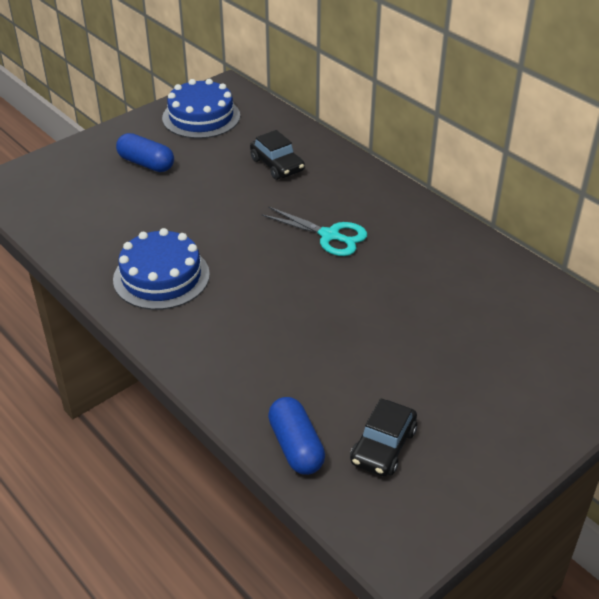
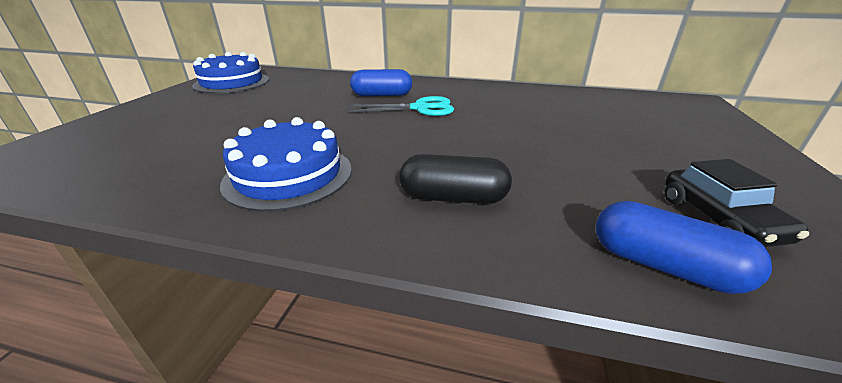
camera: 35 degrees left, 10 degrees down
(146, 163) = (197, 112): blue capsule -> blue capsule (382, 95)
(241, 346) = (453, 198): none -> black capsule
(277, 165) = (327, 89): black car -> none

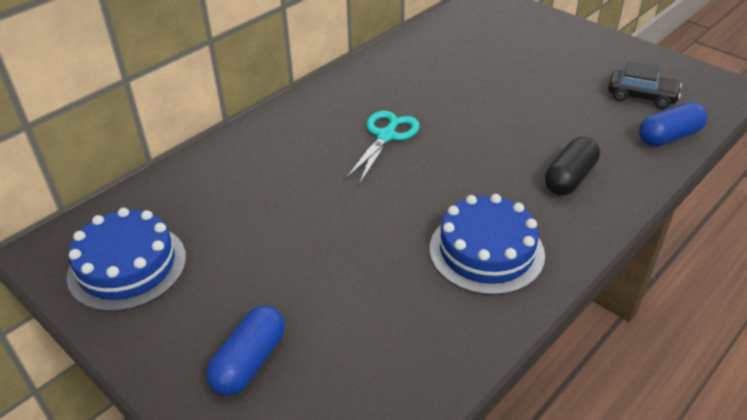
camera: 60 degrees left, 10 degrees up
(382, 95) = (320, 148): blue capsule -> blue capsule (249, 362)

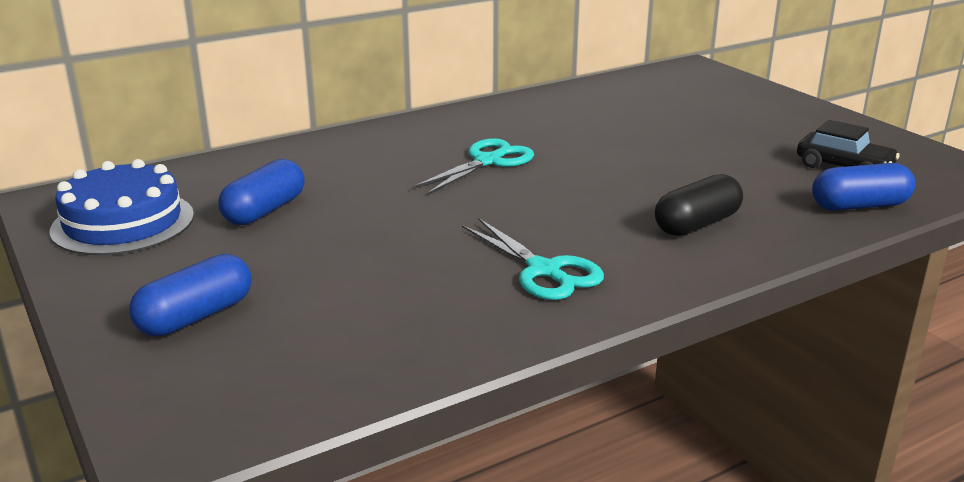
camera: 15 degrees right, 15 degrees down
(239, 228) = (265, 211): none -> blue capsule
(486, 251) = (544, 271): blue cake -> turquoise scissors

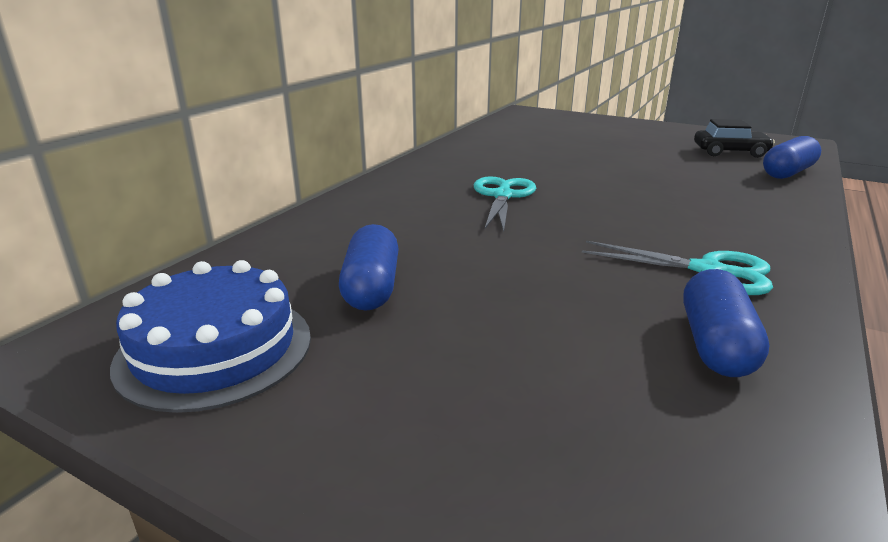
camera: 30 degrees left, 0 degrees up
(195, 316) = (485, 441): blue capsule -> blue capsule (715, 344)
(697, 224) = (730, 207): black capsule -> none

